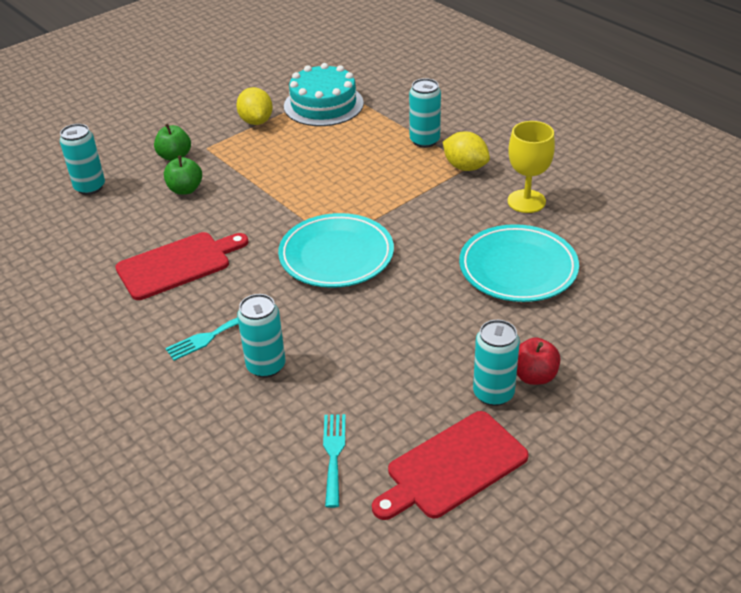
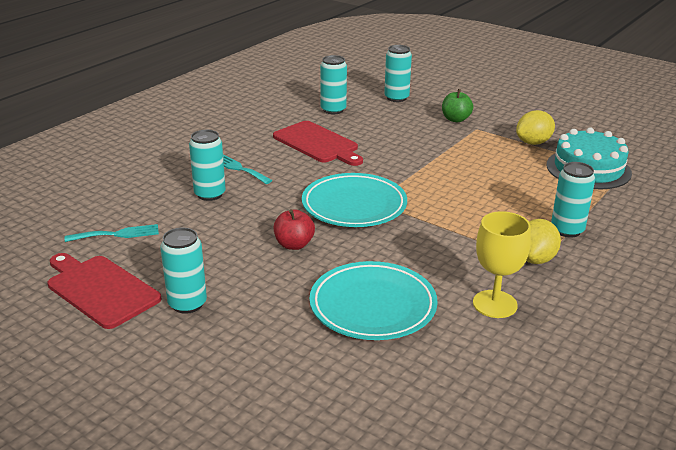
camera: 75 degrees right, 10 degrees down
(90, 241) = (333, 110): none -> turquoise can
(185, 189) = (413, 130): green apple -> none
(534, 376) = (213, 326): red apple -> red apple (294, 245)

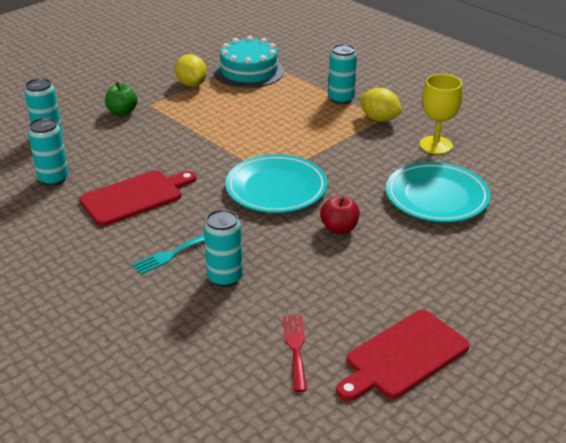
camera: 80 degrees left, 5 degrees up
(117, 234) = (295, 348): turquoise fork -> red fork
(187, 304) = (430, 296): turquoise can -> none

